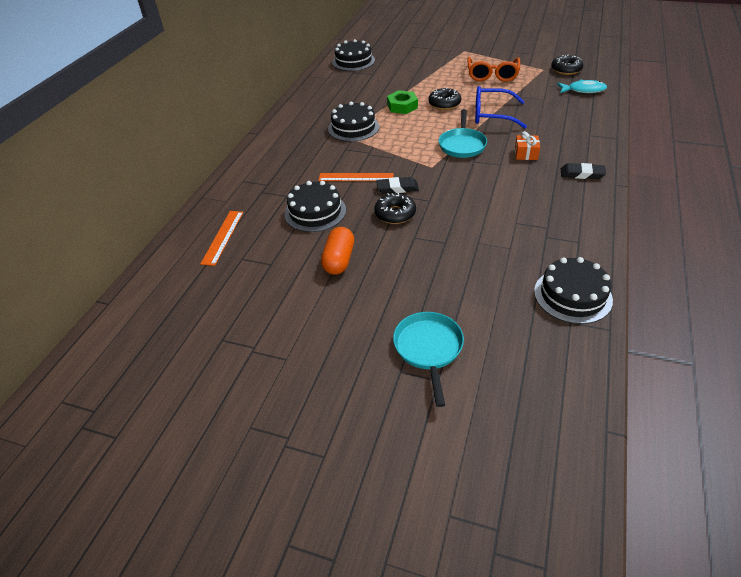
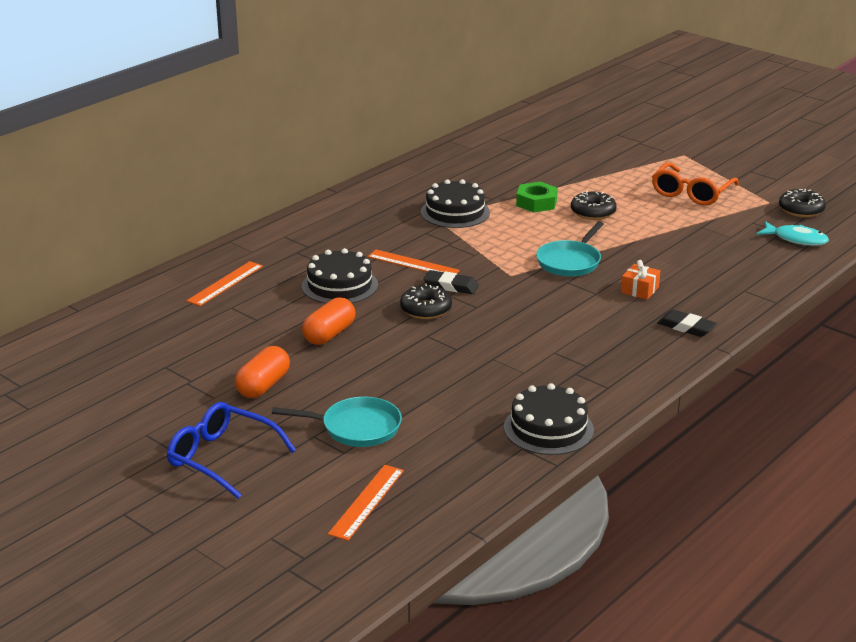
camera: 20 degrees right, 15 degrees down
(321, 331) = (263, 386): none -> orange capsule
(353, 61) = (522, 135): black cake -> none
(428, 349) = (356, 428): turquoise pan -> turquoise pan turned 75 degrees clockwise
(491, 115) = (641, 239): blue glasses -> blue glasses (221, 458)
(499, 432) = (366, 502): none -> orange ruler

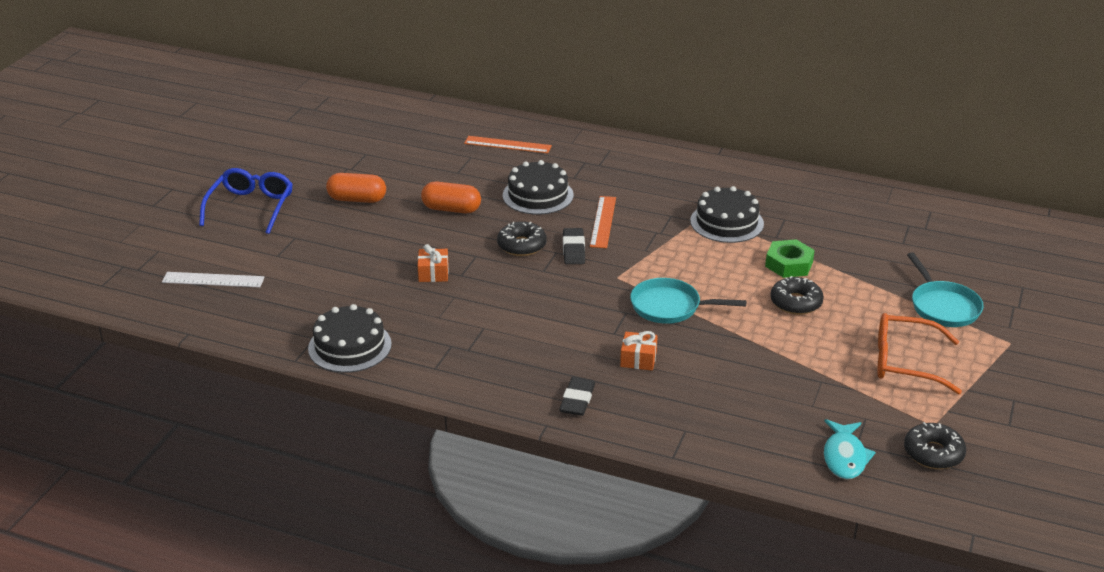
camera: 70 degrees right, 5 degrees up
(356, 428) = (313, 253): turquoise pan -> turquoise pan (943, 306)
(366, 502) = (213, 280): orange ruler -> white ruler
(444, 363) = (433, 273): none -> orange gift

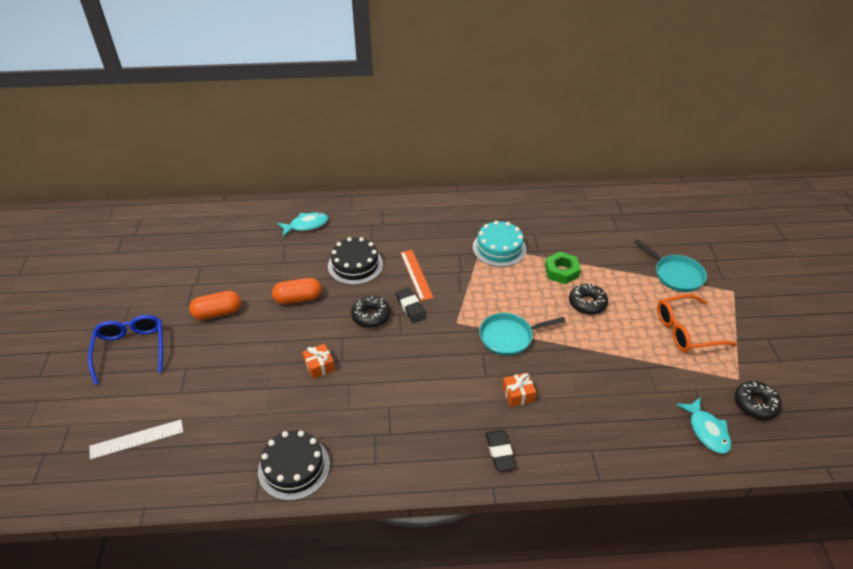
camera: 25 degrees left, 10 degrees up
(507, 145) = (306, 225): orange ruler -> turquoise fish
(727, 222) = (499, 248): black cake -> turquoise cake

